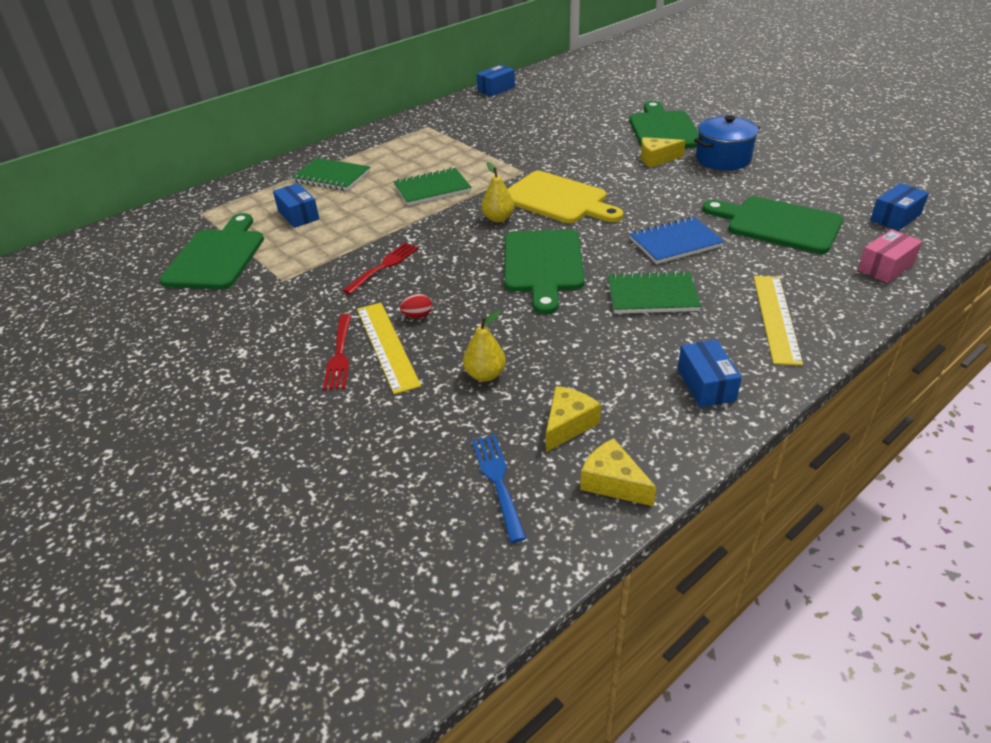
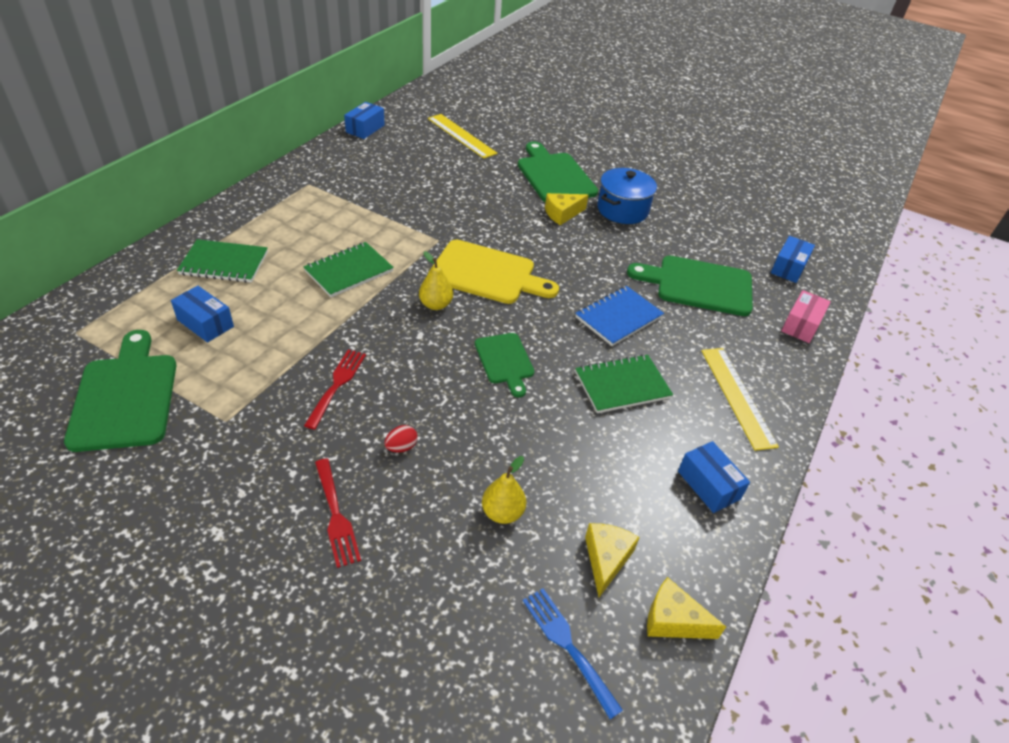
camera: 25 degrees left, 5 degrees up
(387, 346) = (384, 493): yellow ruler -> yellow ruler (461, 136)
(543, 265) = (504, 361): green cutting board -> green cutting board, size x0.59

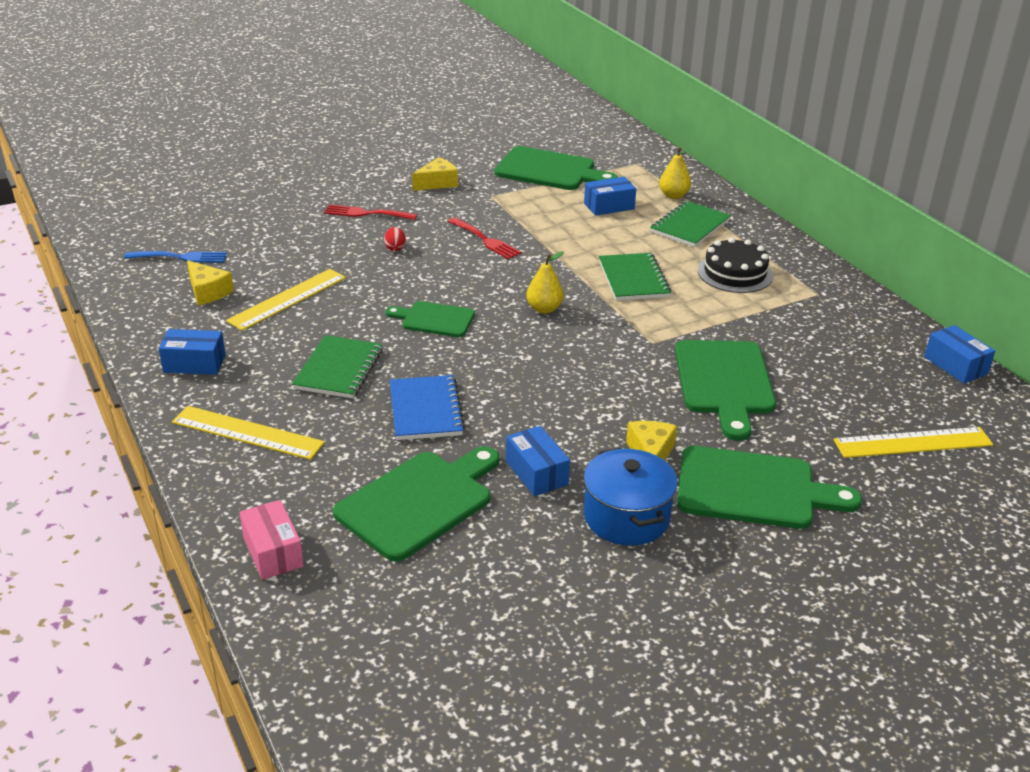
camera: 125 degrees right, 10 degrees down
(301, 224) = (735, 273): none -> black cake
(460, 202) = (724, 382): none -> green cutting board
(487, 274) = (569, 353): yellow cutting board -> none
(502, 512) = (293, 267): yellow pear -> yellow pear (673, 195)
(560, 480) = (287, 299): none -> yellow ruler
(673, 620) = (137, 298): yellow cheese -> yellow cheese (437, 183)
(788, 267) = (373, 620): blue box -> blue box (536, 473)

